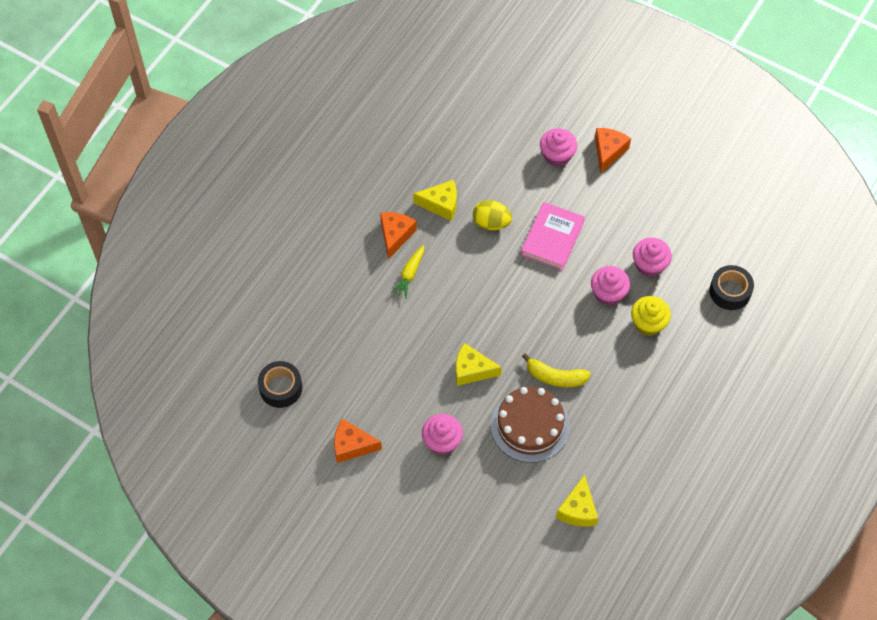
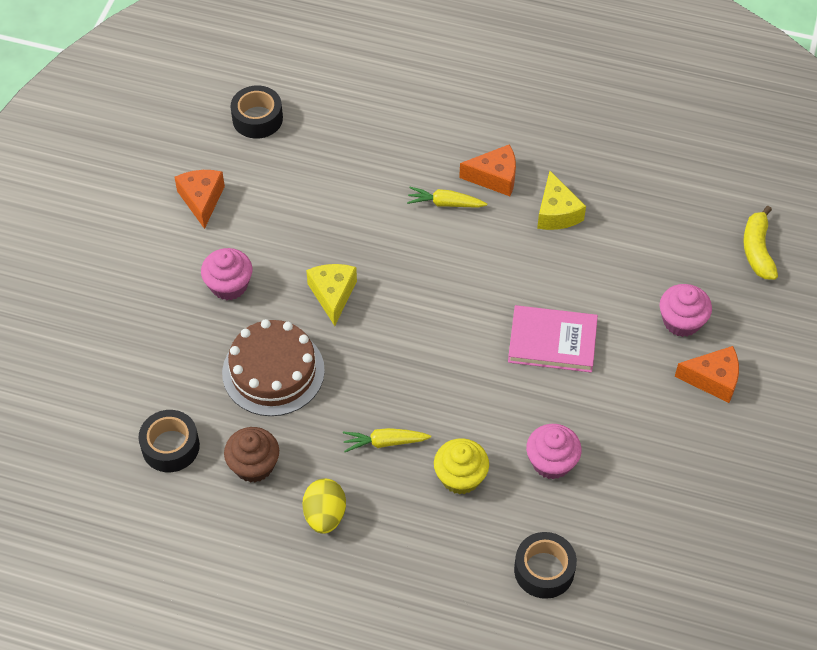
camera: 75 degrees right, 5 degrees down
(491, 223) = (549, 270): yellow egg -> yellow egg (325, 515)
(555, 377) = (349, 385): yellow banana -> yellow banana (757, 250)
(578, 509) = (170, 446): yellow cheese -> black tape
(607, 455) = (254, 465): none -> brown cupcake
(608, 293) = (490, 421): pink cupcake -> none
(609, 364) = (385, 442): none -> yellow carrot

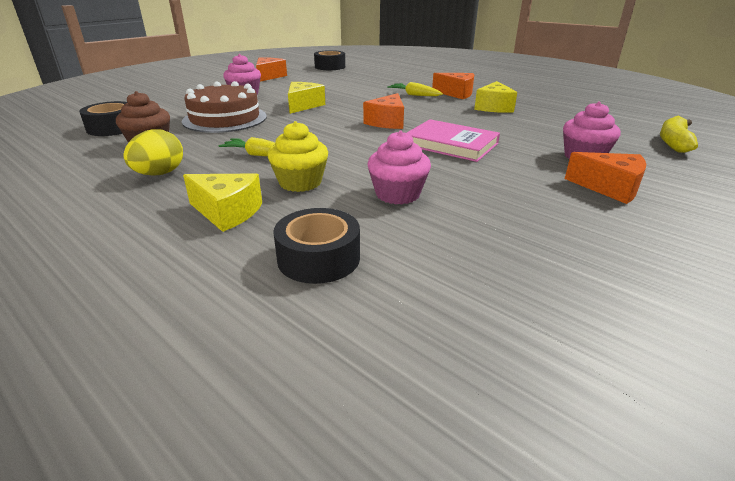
camera: 25 degrees right, 25 degrees down
(437, 546) = (227, 212): none -> yellow cheese
(460, 308) = (387, 122): none -> orange cheese

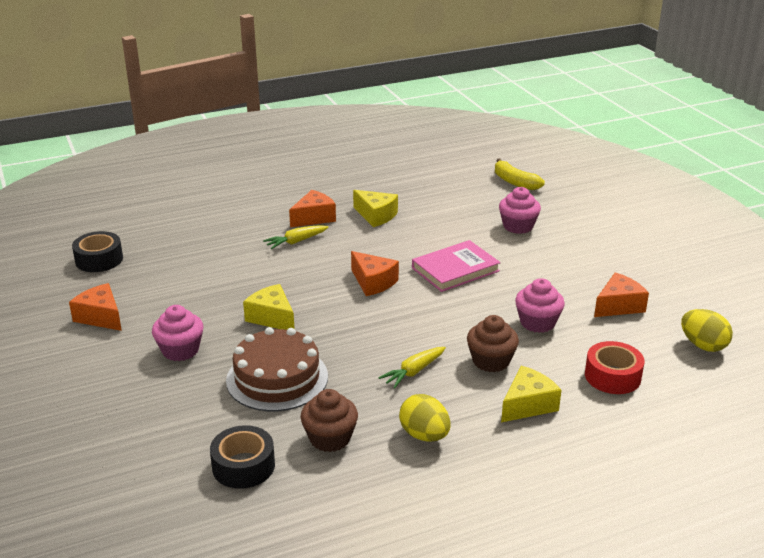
camera: 65 degrees left, 0 degrees up
(300, 182) = (491, 361): yellow cupcake -> brown cupcake
(318, 258) = (612, 376): black tape -> red tape
(476, 336) = (703, 345): none -> yellow egg
(609, 188) = (572, 241): orange cheese -> orange cheese (618, 306)

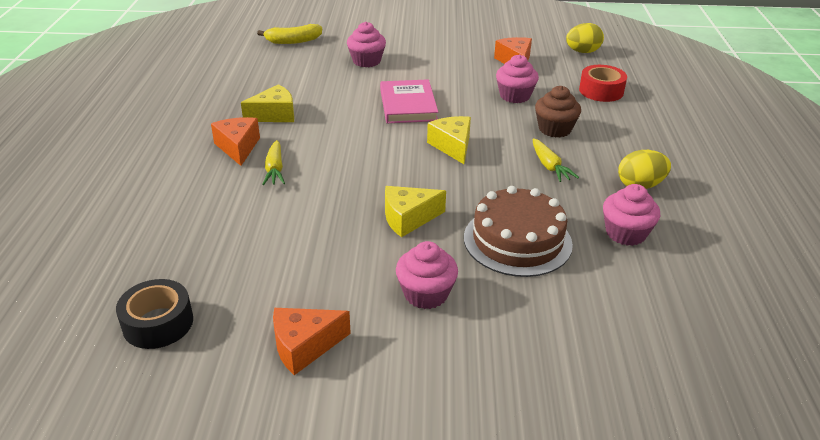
camera: 65 degrees left, 5 degrees up
(243, 466) = (649, 293): black tape -> none
(330, 438) = (625, 233): brown cupcake -> pink cupcake
(373, 282) = (393, 148): orange cheese -> none
(527, 405) = (620, 131): yellow cheese -> yellow cheese (452, 146)

